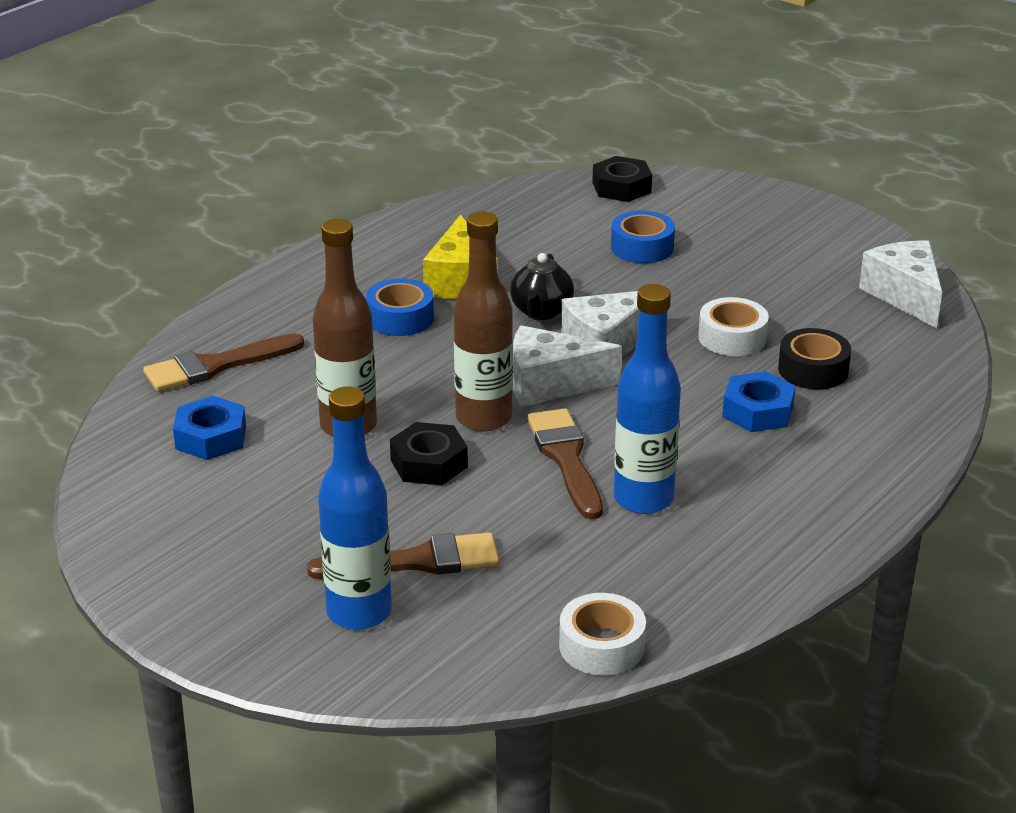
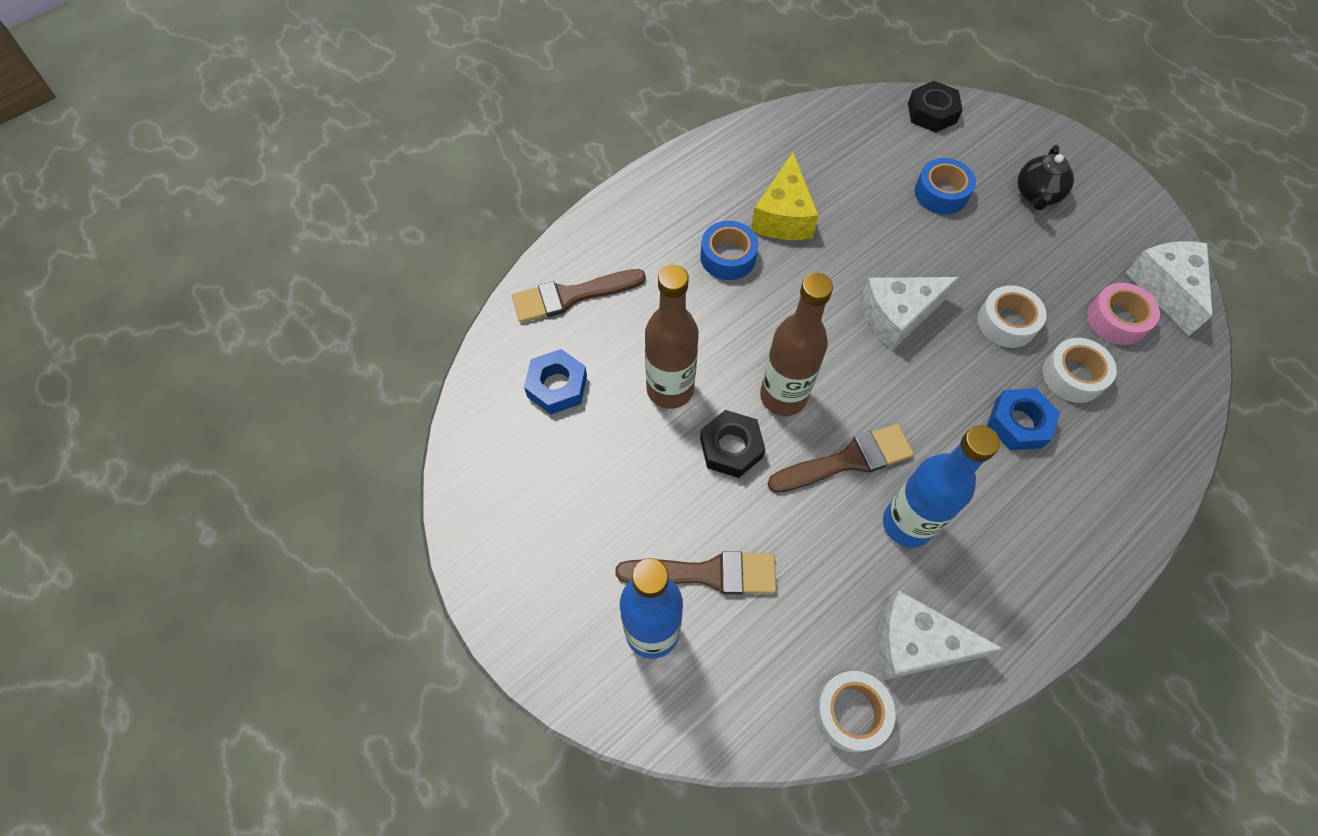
camera: 10 degrees right, 30 degrees up
(541, 311) = (846, 265): black teapot -> black teapot (1036, 195)
(550, 384) = (844, 360): white cheese -> white cheese (915, 644)
(566, 459) = (847, 460): brown brush -> brown brush turned 75 degrees clockwise
(813, 370) = (1073, 376): black tape -> white tape
(855, 324) = (1116, 320): none -> pink tape

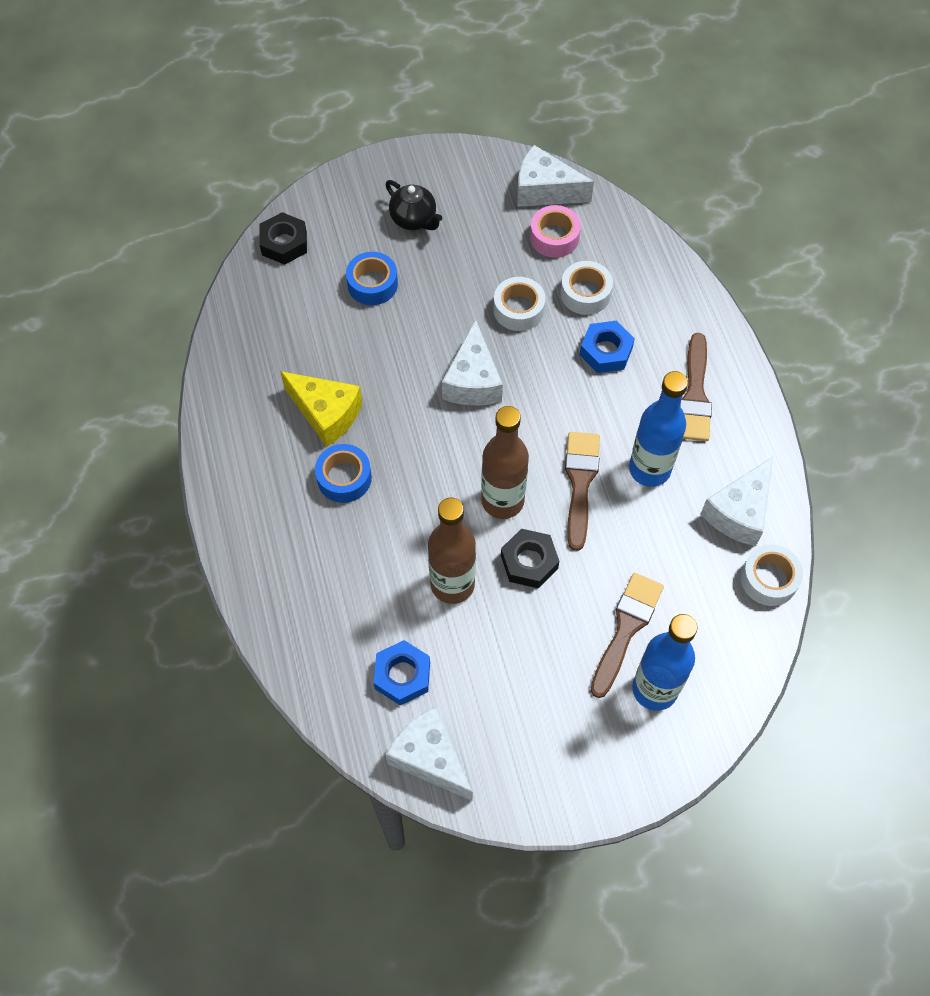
camera: 65 degrees left, 0 degrees up
(485, 443) = (430, 758): none -> white cheese
(572, 296) = (314, 625): brown brush -> brown brush (695, 394)

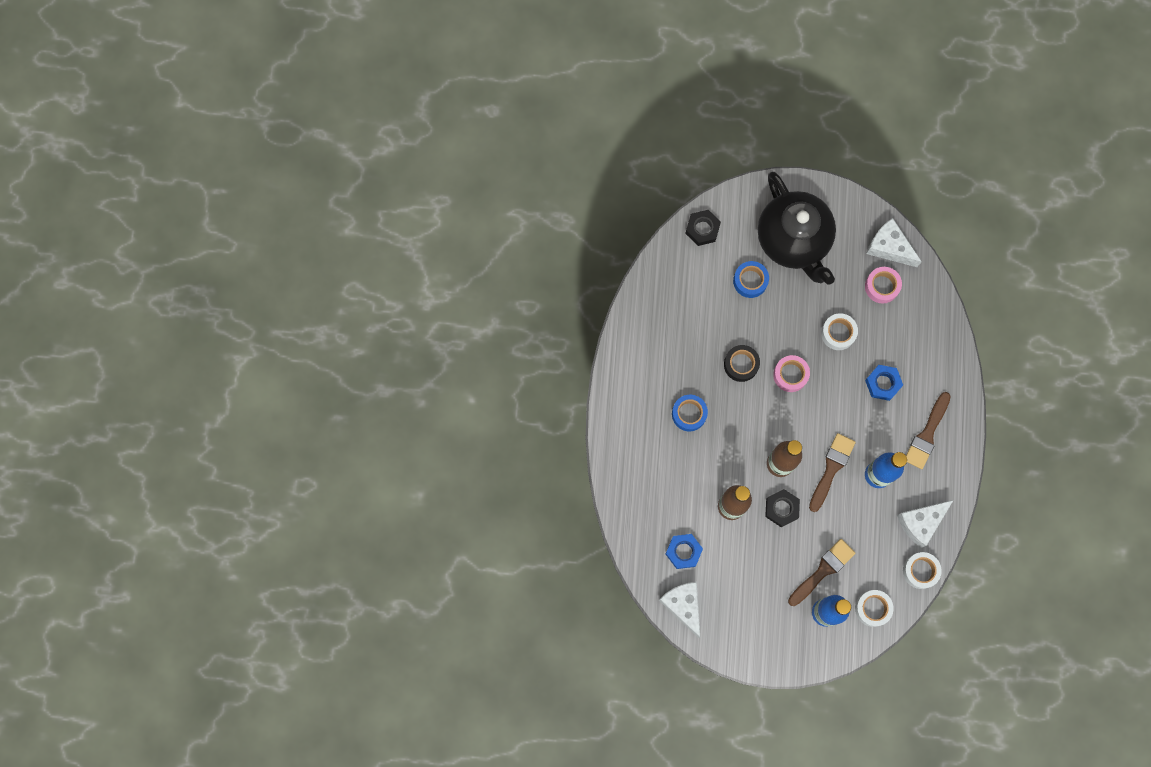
camera: 20 degrees right, 15 degrees up
(326, 413) = (691, 365): yellow cheese -> none
(397, 390) = (741, 364): none -> black tape
(414, 219) = (793, 240): black teapot -> black teapot, size x2.34
(473, 381) = (790, 375): white cheese -> pink tape
(585, 293) = (886, 336): white tape -> white tape (872, 608)

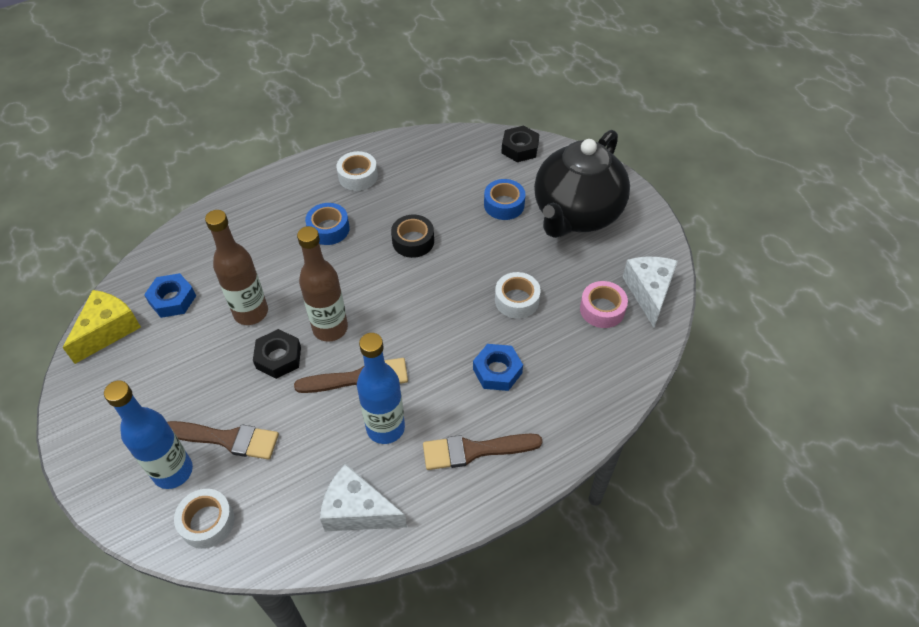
camera: 55 degrees right, 25 degrees down
(683, 605) = (108, 330): white cheese -> yellow cheese
(790, 375) = (436, 285): pink tape -> none
(920, 571) = (292, 549): white tape -> white tape (358, 176)

